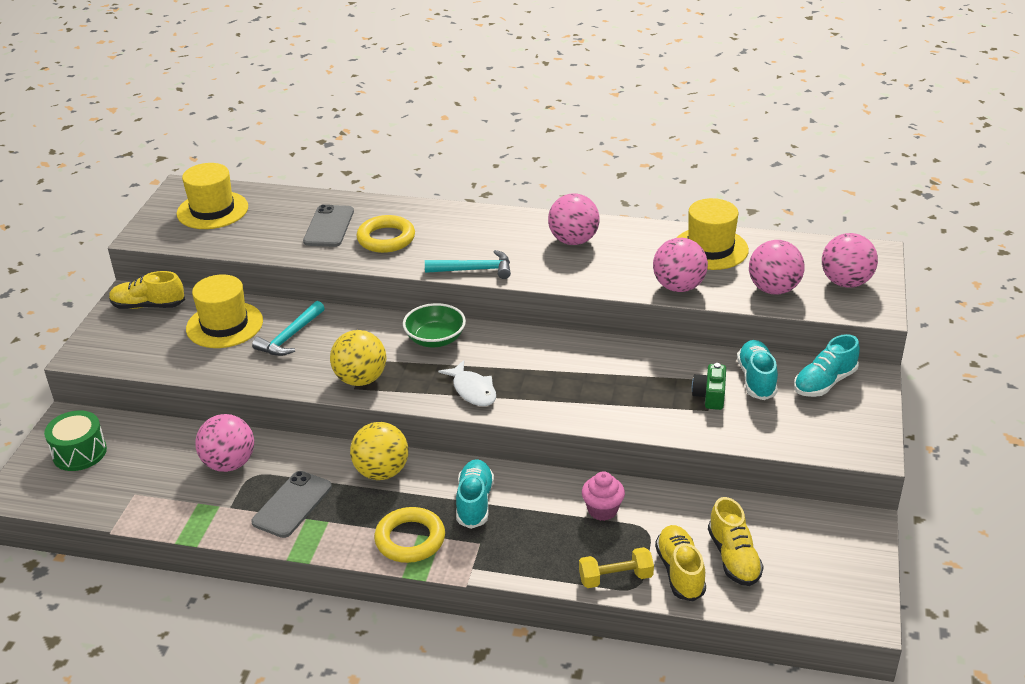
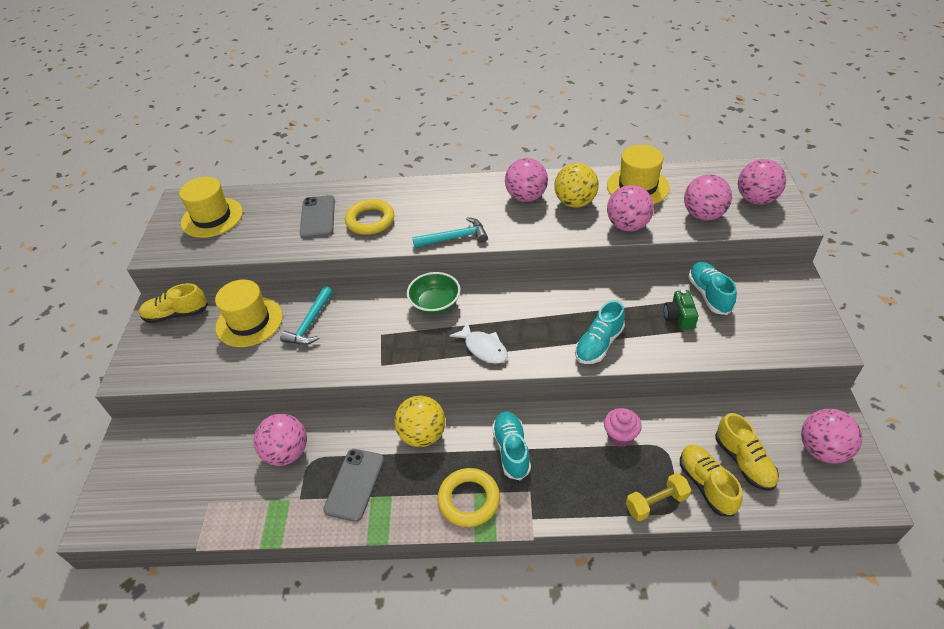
camera: 10 degrees left, 10 degrees up
(79, 453) = (147, 468): green drum -> none
(361, 379) = (384, 355): yellow ball -> yellow ball (575, 202)
(824, 383) = (763, 288): turquoise shoe -> turquoise shoe (599, 344)
(831, 562) = (822, 450): none -> pink ball

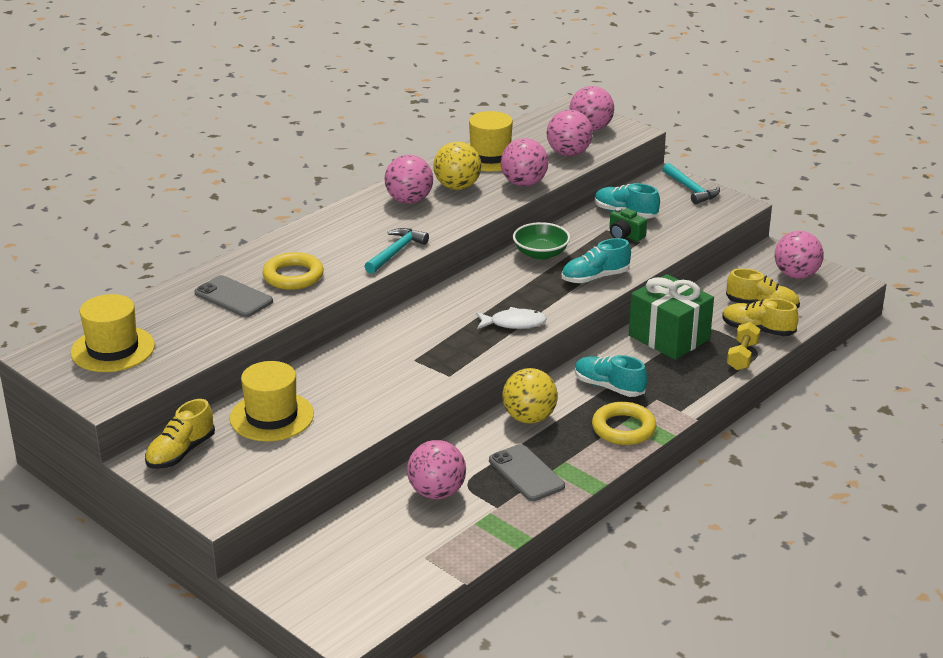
camera: 50 degrees left, 15 degrees down
(310, 323) = (335, 386): turquoise hammer -> turquoise hammer (691, 189)
(435, 303) = (425, 319): green bowl -> green bowl (541, 254)
(599, 344) = (595, 277): turquoise shoe -> turquoise shoe turned 75 degrees clockwise
(620, 436) = (669, 337): pink cupcake -> green gift

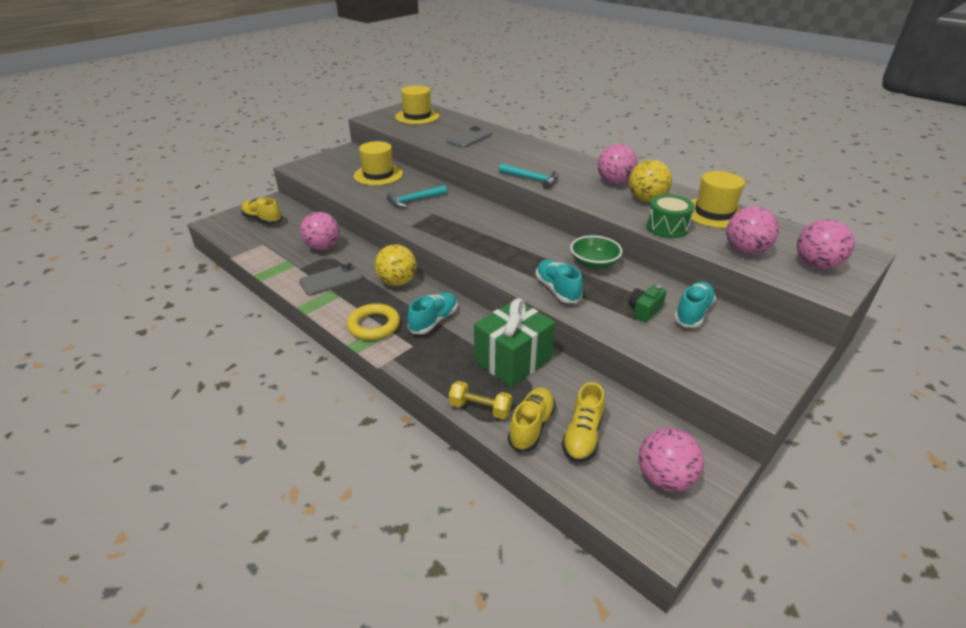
camera: 90 degrees right, 5 degrees up
(180, 452) = (352, 156): yellow shoe -> yellow shoe (262, 220)
(293, 276) = (495, 151): yellow ring -> none
(514, 323) = (479, 250): white fish -> none
(524, 183) = (667, 227): pink ball -> green drum
(691, 189) = (775, 363): turquoise hammer -> turquoise hammer (414, 200)

